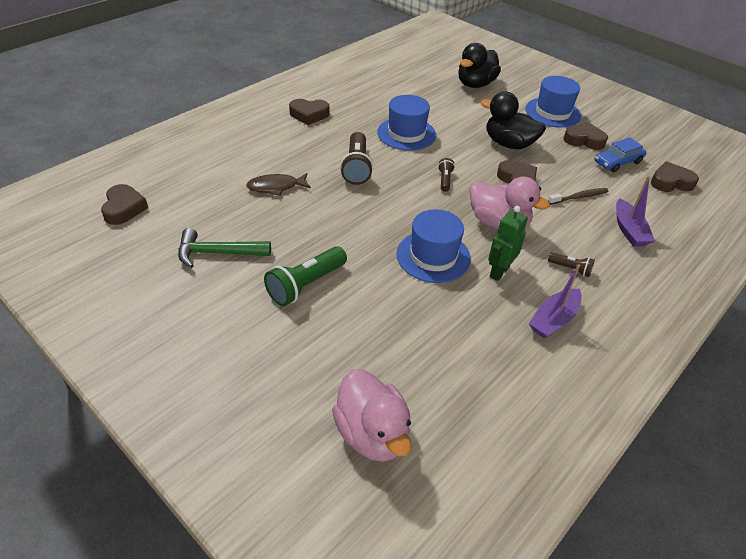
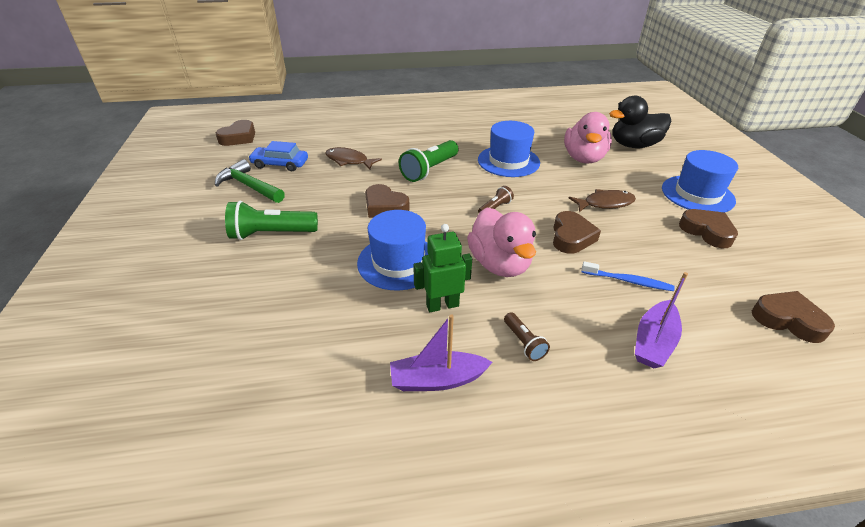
camera: 40 degrees right, 5 degrees down
(309, 115) = (443, 123): brown heart -> brown heart (385, 207)
(356, 167) = (429, 170): brown flashlight -> green flashlight
(372, 433) = (150, 370): pink duck -> pink duck (583, 158)
(509, 144) = (605, 203): black duck -> brown fish
(579, 197) = (628, 281): brown toothbrush -> blue toothbrush
(617, 162) = (728, 268): blue car -> blue car (280, 164)

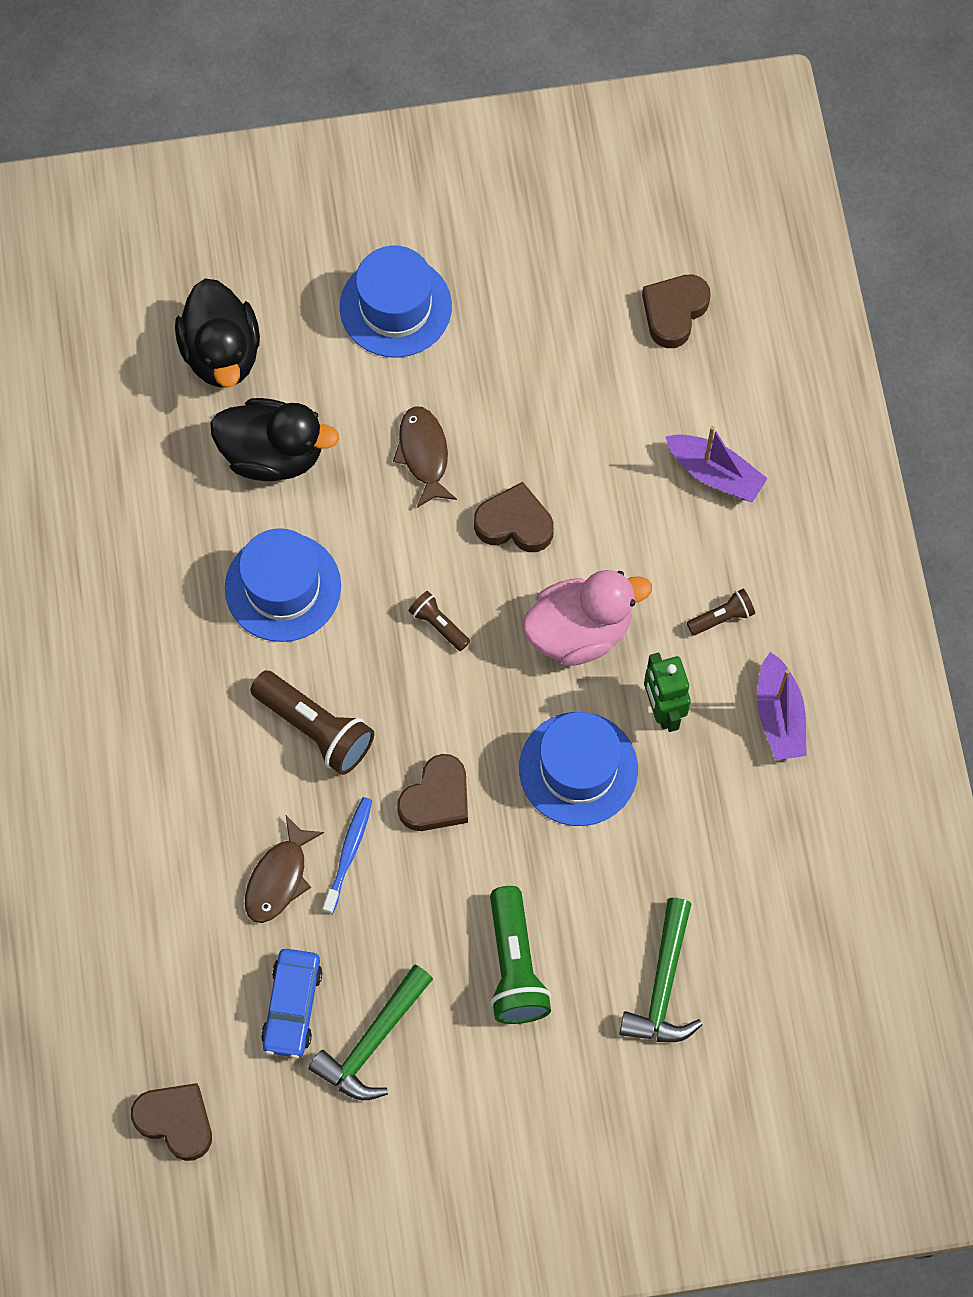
camera: 90 degrees left, 30 degrees up
(228, 300) = (663, 985): none -> green hammer
(429, 170) = (315, 728): green flashlight -> brown flashlight
(583, 158) = (273, 454): pink duck -> black duck
(628, 281) = (610, 471): blue toothbrush -> blue toothbrush (349, 853)
(707, 232) = (498, 332): brown heart -> none

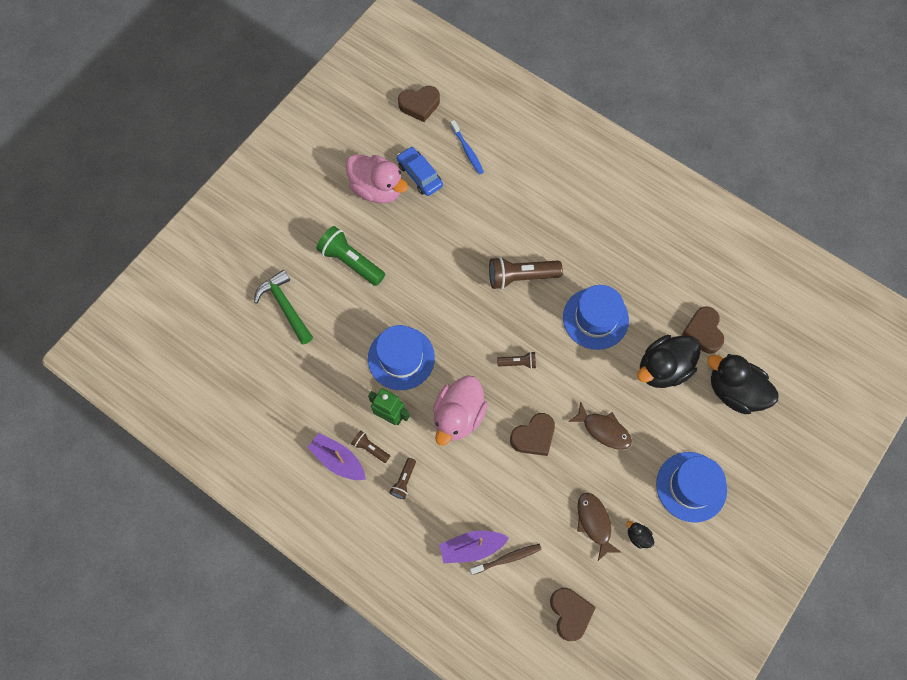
camera: 135 degrees right, 0 degrees up
(279, 878) = (473, 212): brown fish -> brown fish (594, 522)
(349, 853) = (457, 244): blue toothbrush -> blue toothbrush (467, 150)
(372, 1042) = (377, 189): green hammer -> pink duck
(436, 798) = (445, 294): brown heart -> brown heart (703, 332)
(514, 315) = (638, 536): none -> black duck
(686, 426) = (507, 558): none -> brown toothbrush
(726, 693) = (370, 448): none -> brown flashlight

